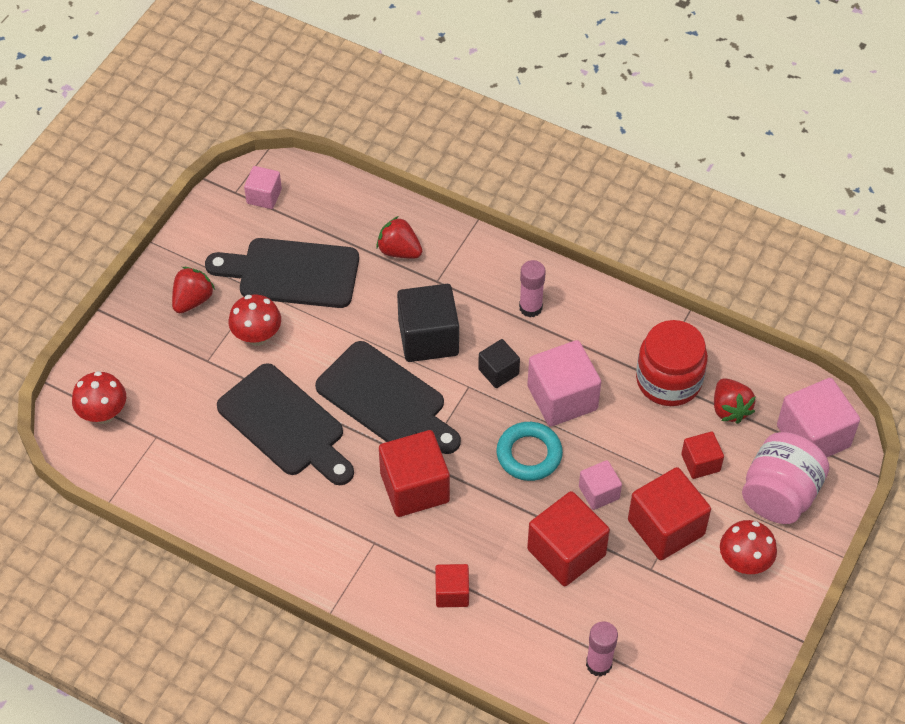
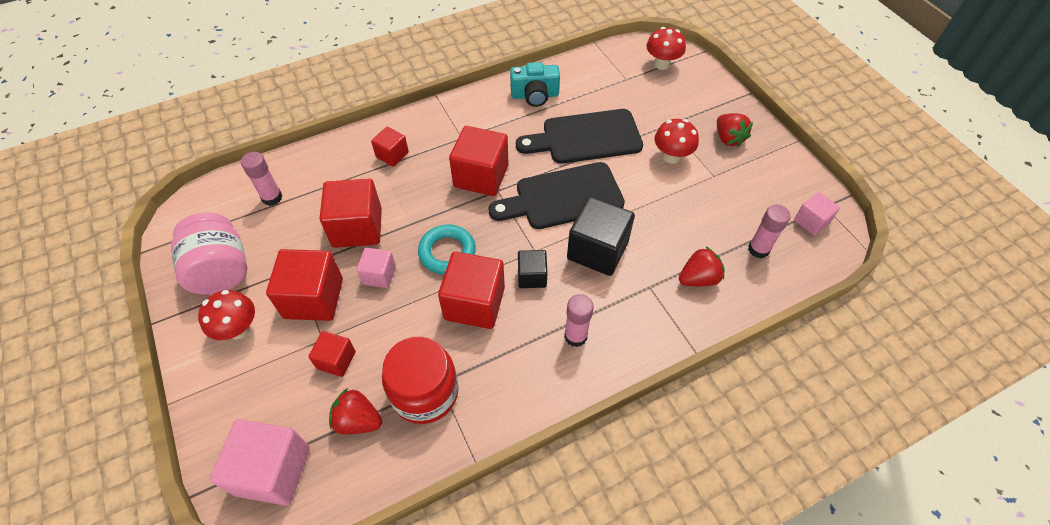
camera: 125 degrees right, 0 degrees up
(252, 512) = (535, 95): none -> turquoise camera
(291, 273) = (718, 201): black cutting board -> none
(330, 222) = (758, 249): none -> pink glue stick
(562, 398) = (474, 303): pink cube -> red cube
(779, 495) = (257, 398): pink jar -> pink jar (221, 270)

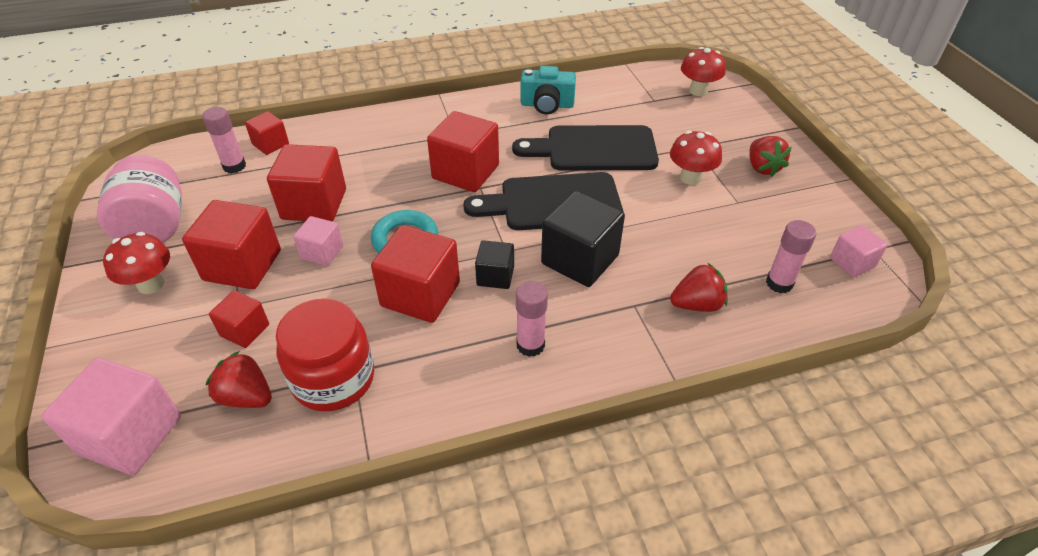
camera: 10 degrees right, 10 degrees down
(392, 155) = (375, 142): red cube -> red cube (270, 144)

